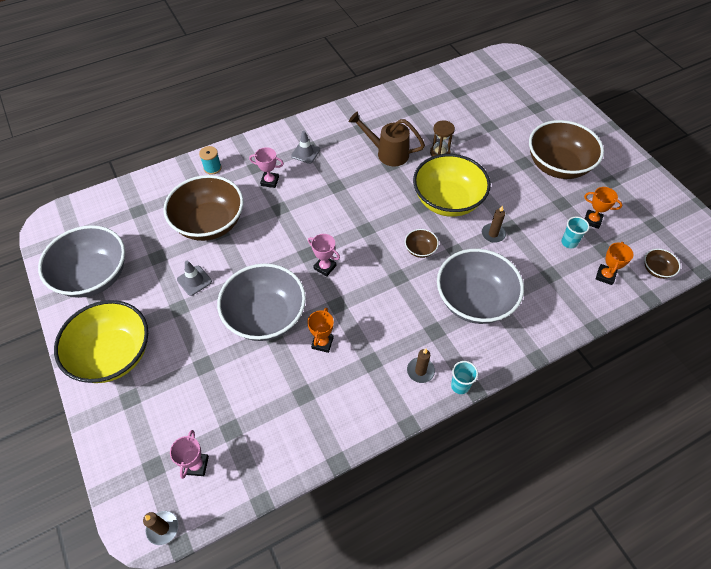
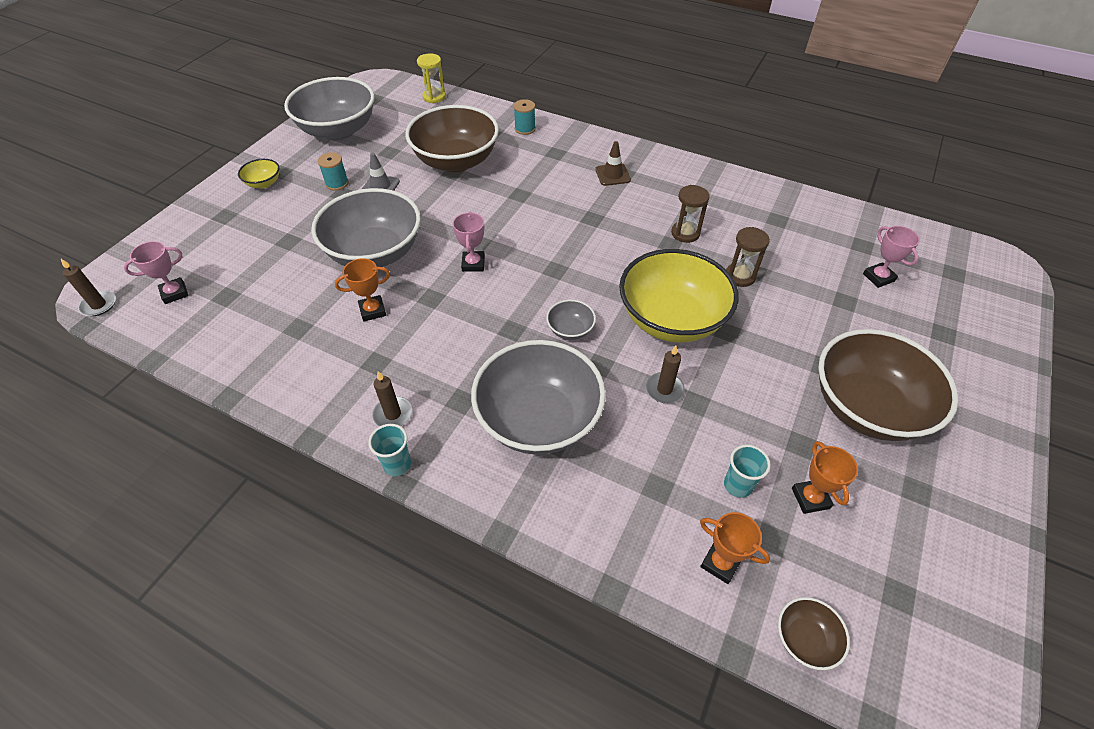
camera: 55 degrees right, 5 degrees down
(113, 355) = (264, 183): yellow bowl -> yellow bowl, size x0.43
(116, 197) = (434, 97): none -> yellow hourglass
(163, 306) = (337, 183): none -> turquoise spool
(270, 181) = (547, 171): pink trophy -> pink trophy (878, 277)
(305, 153) = (612, 175): grey traffic cone -> brown traffic cone
(387, 153) = (685, 233): brown watering can -> brown hourglass
(420, 250) = (570, 330): brown bowl -> grey bowl
(605, 276) = (720, 563): orange trophy -> orange trophy turned 45 degrees clockwise

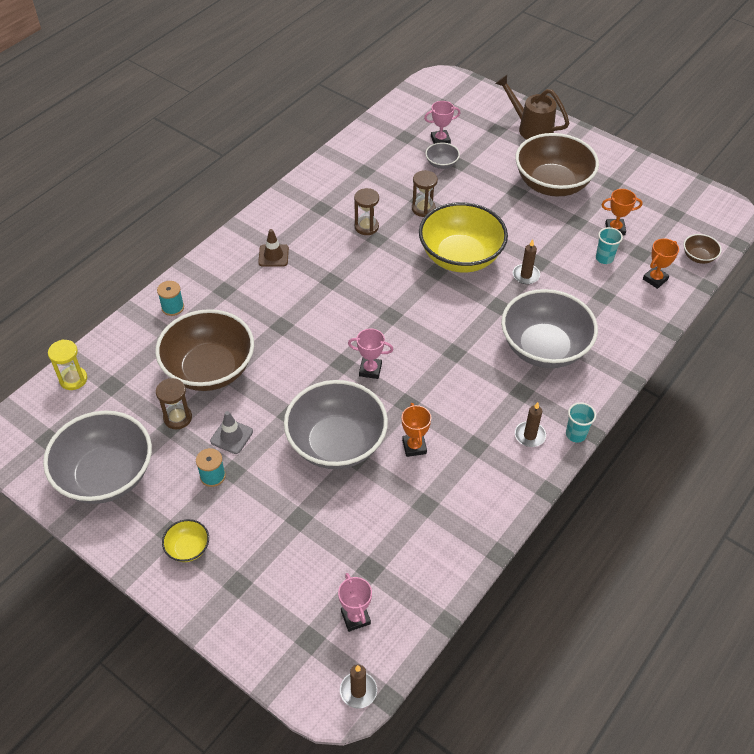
camera: 80 degrees left, 0 degrees up
(399, 154) = (177, 418): none -> brown hourglass
(570, 330) = (461, 316): grey bowl -> grey bowl (441, 164)
(976, 371) = (530, 128): none -> brown watering can

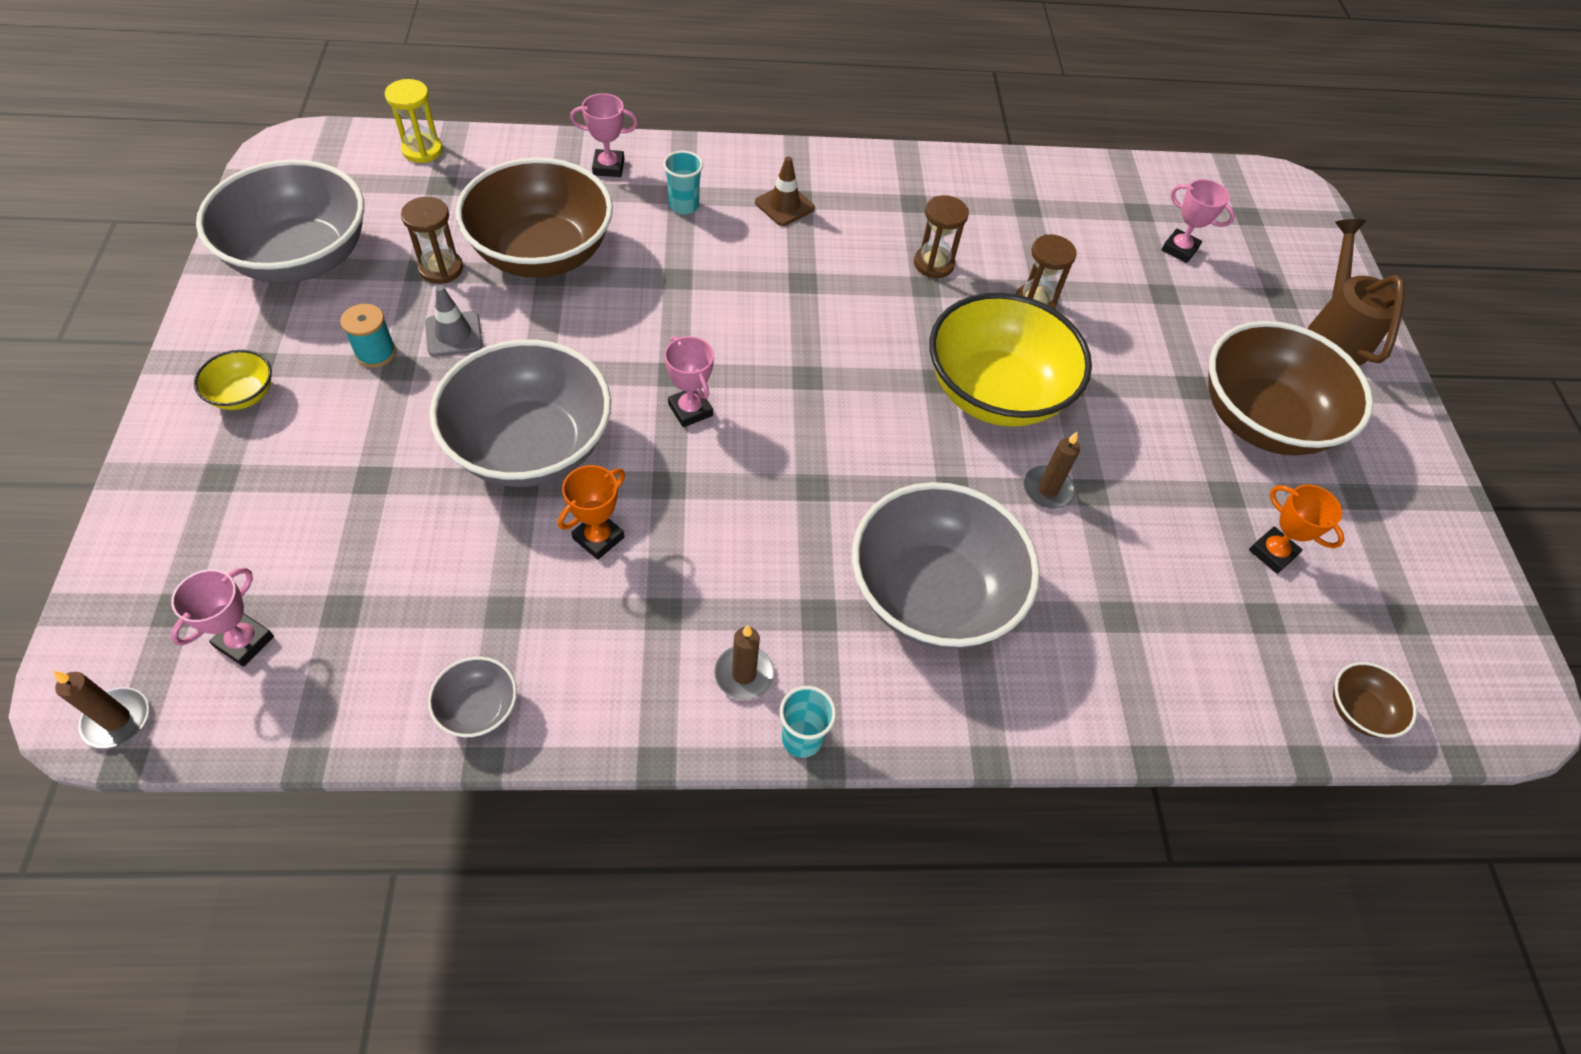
camera: 45 degrees right, 5 degrees up
(173, 307) = (608, 167): turquoise spool -> pink trophy
(441, 164) = (1139, 275): grey bowl -> grey bowl (478, 708)
(604, 258) = (1196, 573): turquoise cup -> turquoise cup (684, 206)
(655, 279) = (1235, 671): orange trophy -> none

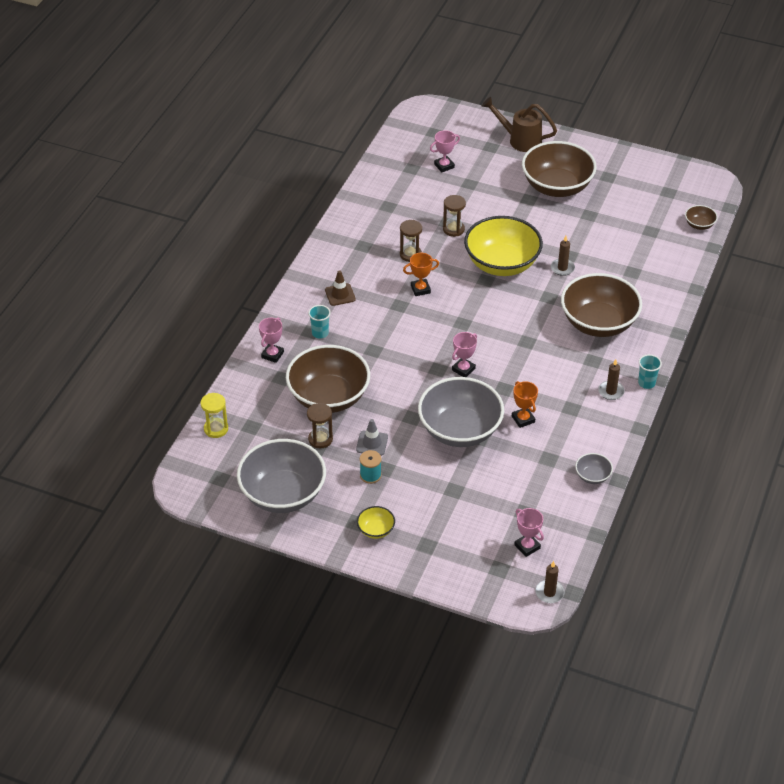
camera: 60 degrees left, 10 degrees down
(690, 410) = (463, 369): pink trophy -> pink trophy turned 45 degrees counterclockwise
(932, 595) = (598, 323): grey bowl -> brown bowl
(1272, 553) = (623, 215): orange trophy -> orange trophy (420, 289)

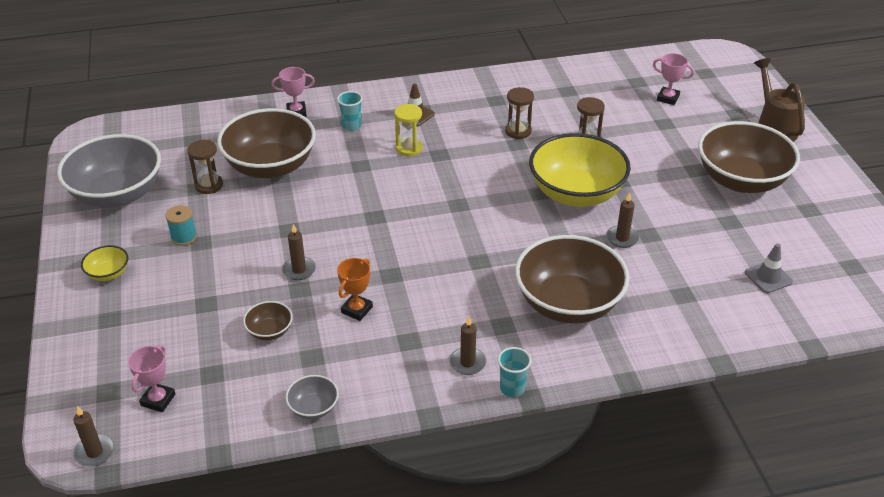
camera: 55 degrees right, 5 degrees down
(216, 429) = (173, 122): yellow hourglass -> yellow hourglass (409, 148)
(372, 443) = (229, 219): grey traffic cone -> grey traffic cone (768, 277)
(420, 289) = (476, 158): orange trophy -> none
(460, 430) = (299, 270): grey bowl -> brown candle
(463, 369) = (391, 234): pink trophy -> none
(699, 225) = (834, 317): brown bowl -> brown bowl (270, 331)

